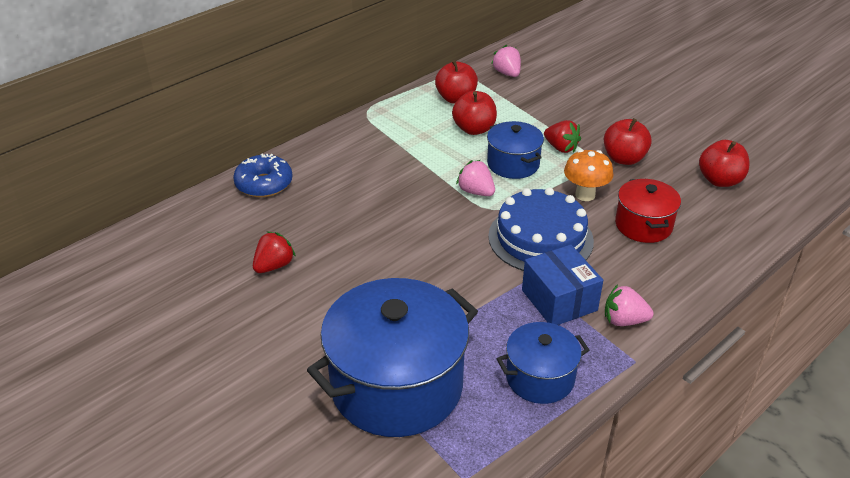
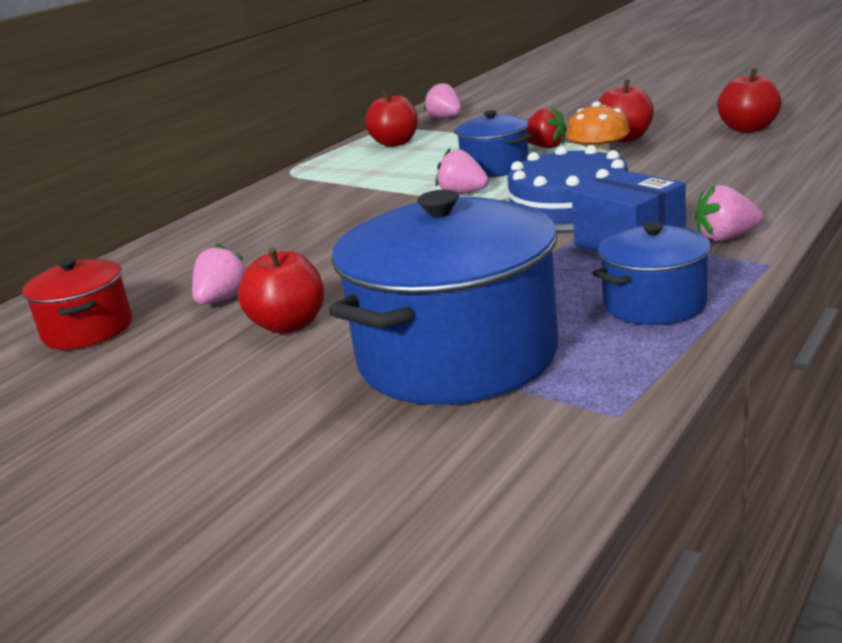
camera: 10 degrees left, 15 degrees down
(264, 184) = (179, 244): blue donut -> none
(274, 266) = (222, 299): red strawberry -> pink strawberry
(474, 129) = (431, 156): red apple -> red apple (289, 325)
(643, 225) = (687, 172): red pot -> red pot (88, 330)

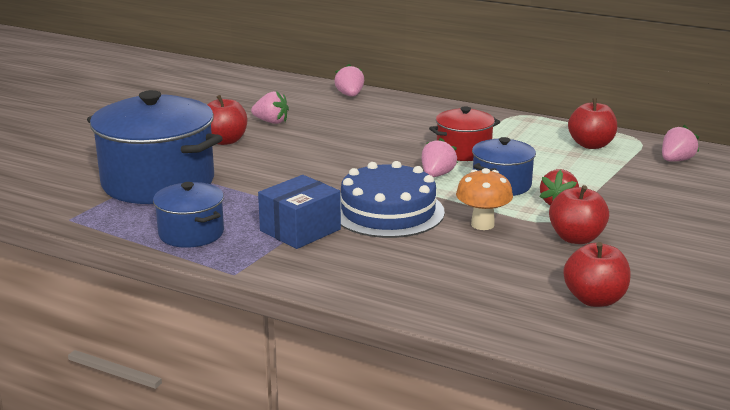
camera: 80 degrees right, 0 degrees up
(88, 330) = (249, 97): red pot -> red pot (463, 151)
(725, 238) = (289, 263): pink strawberry -> pink strawberry (350, 95)

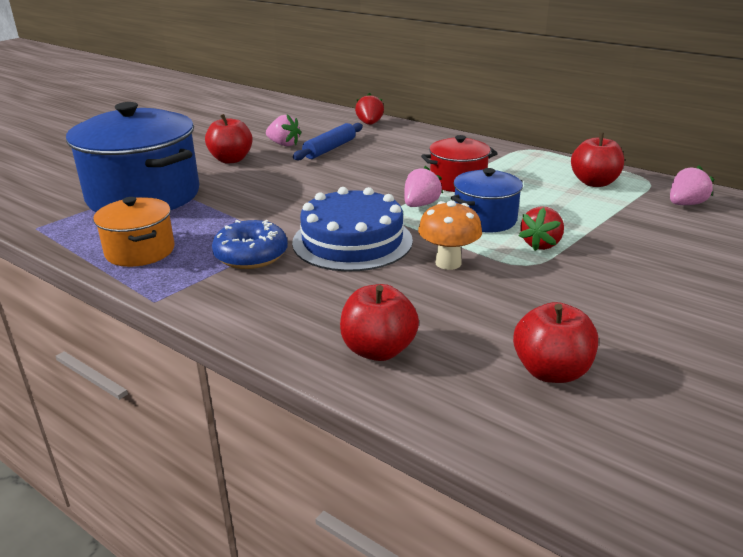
camera: 10 degrees right, 5 degrees up
(191, 233) = (140, 251): blue pot -> orange pot
(300, 230) = (251, 255): blue box -> blue donut
(321, 124) = (329, 149): none -> blue rolling pin
(350, 95) = (369, 124): pink strawberry -> red strawberry
(576, 238) = (550, 287): red apple -> red apple (378, 350)

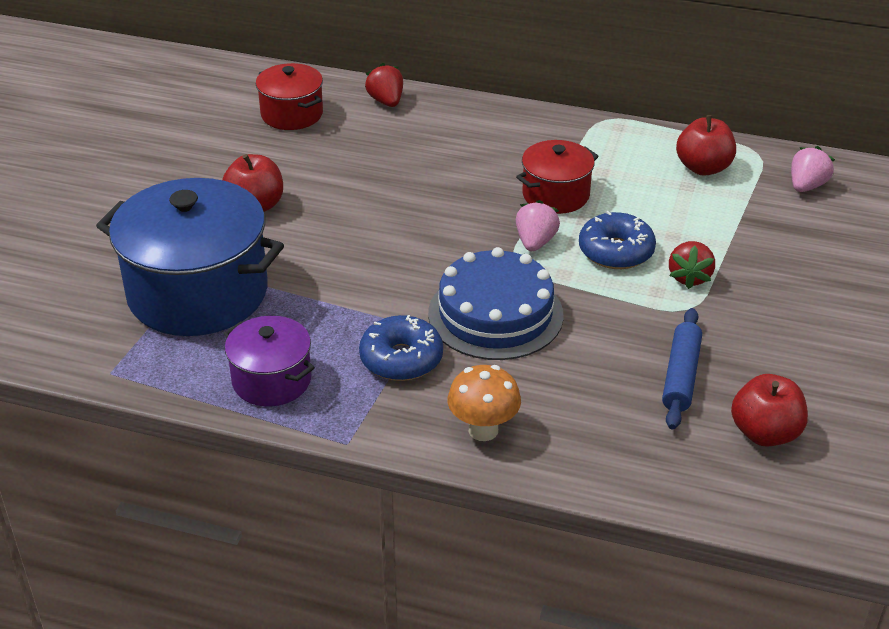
camera: 20 degrees left, 10 degrees up
(140, 251) = (271, 380): orange pot -> purple pot
(284, 144) = (302, 163): pink strawberry -> none
(300, 123) = (292, 114): none -> red pot
(329, 149) = (367, 161): blue rolling pin -> blue rolling pin (680, 376)
(378, 350) = (606, 447): red apple -> none
(448, 263) = (611, 324): orange mushroom -> orange mushroom (483, 430)
(485, 219) = (616, 251): blue pot -> blue donut

